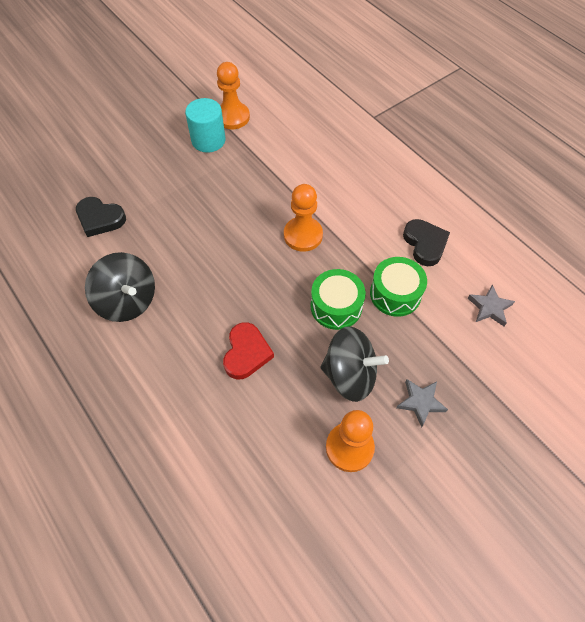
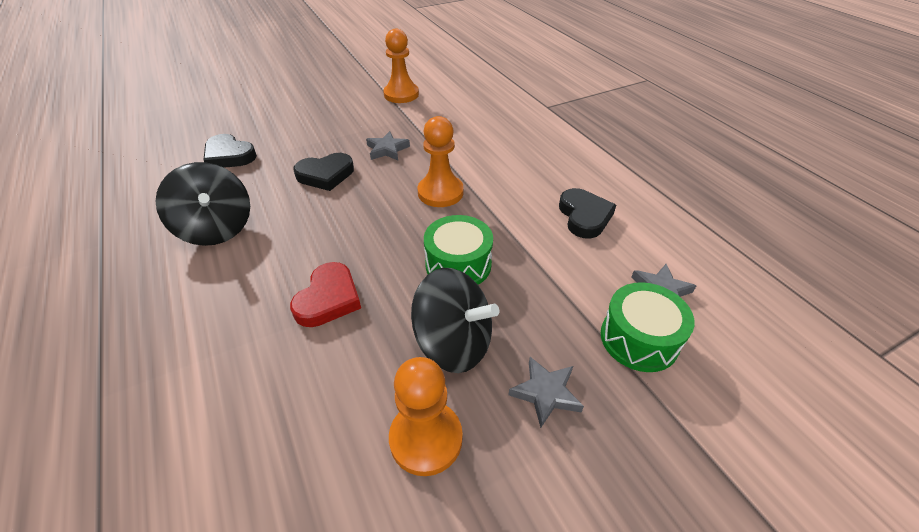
camera: 10 degrees right, 15 degrees down
(197, 229) = (325, 175): none -> black heart
(208, 140) = (369, 108): turquoise cylinder -> none
(242, 191) = (387, 149): none -> grey star
(395, 294) = (537, 261): green drum -> green drum (639, 339)

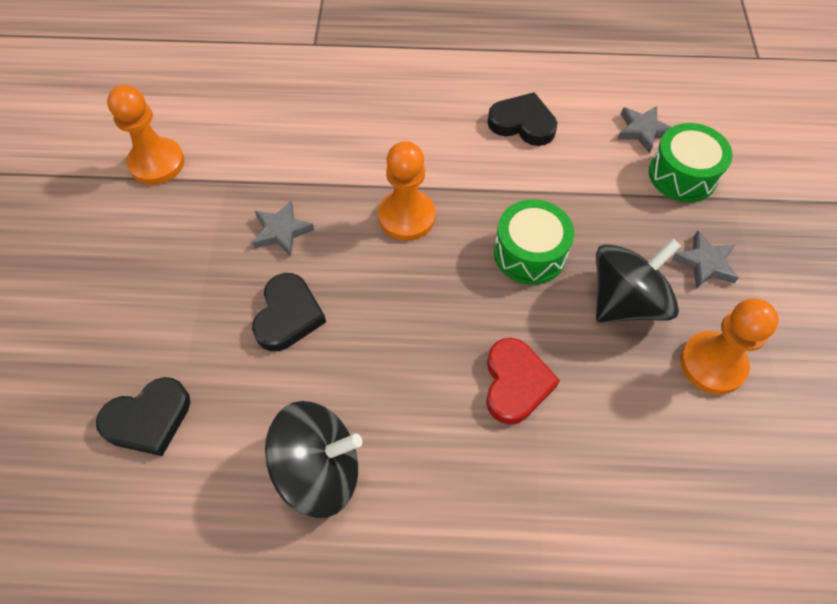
camera: 60 degrees left, 15 degrees up
(328, 299) = (515, 383): red heart -> red heart turned 45 degrees clockwise

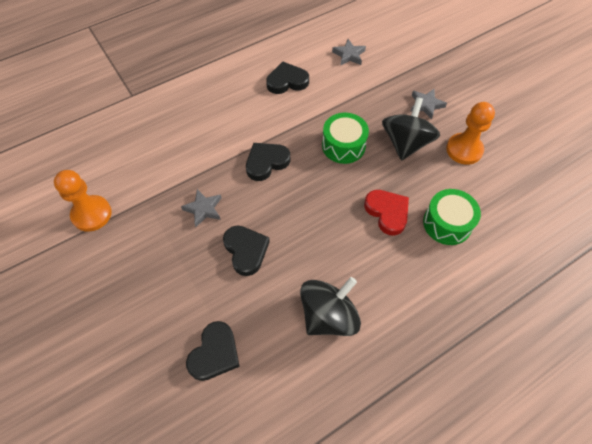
camera: 35 degrees left, 0 degrees up
(406, 217) = (266, 162): orange pawn -> black heart
(682, 175) = (384, 67): green drum -> green drum (447, 223)

